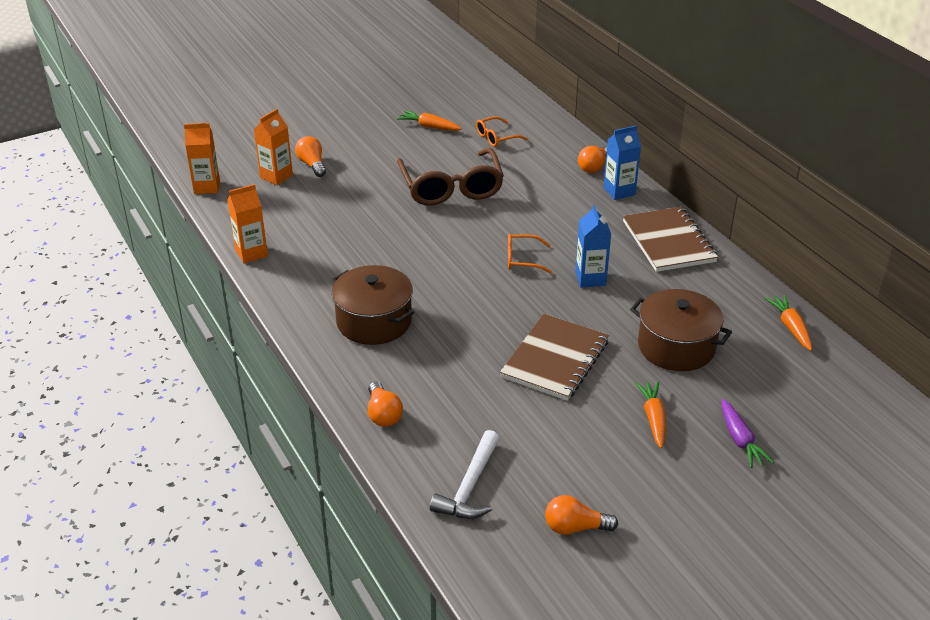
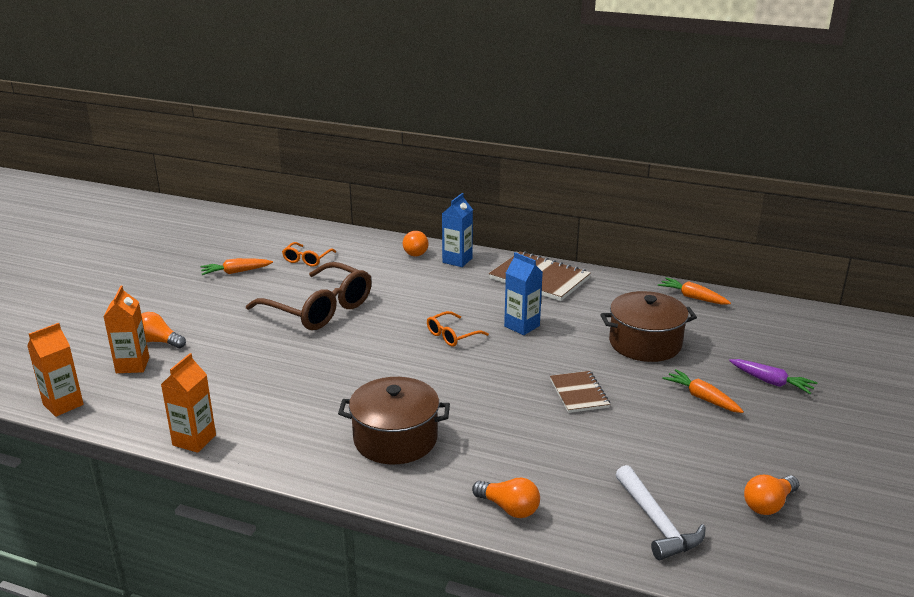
camera: 40 degrees left, 10 degrees down
(555, 359) = (579, 393): brown notebook -> brown notebook, size x0.59

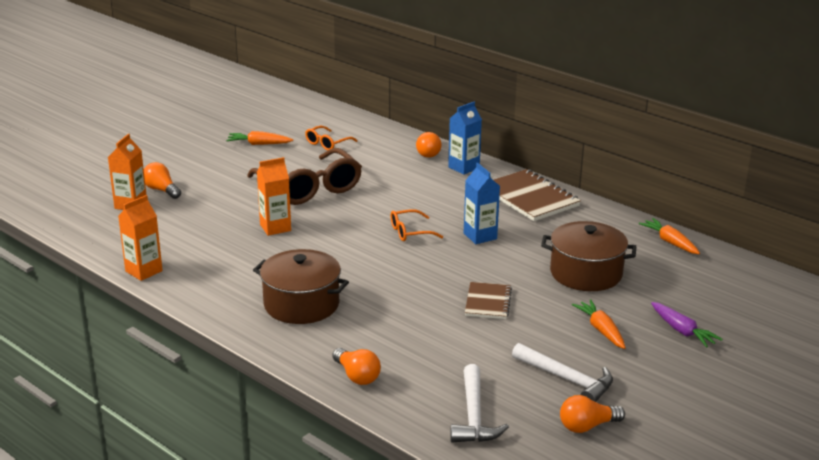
camera: 20 degrees right, 0 degrees up
(63, 404) = (63, 224): orange carton -> orange carton (275, 228)
(712, 458) = (567, 379): none -> white hammer

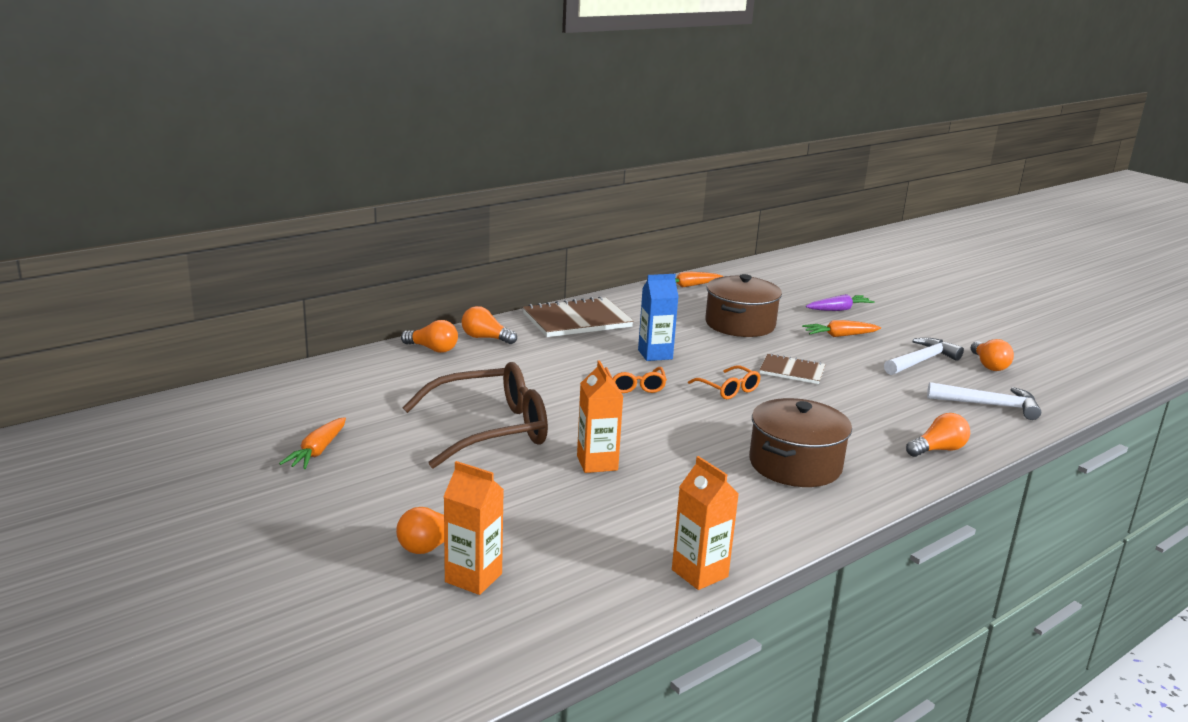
camera: 80 degrees left, 5 degrees down
(327, 143) = (356, 403): orange glasses -> orange glasses (728, 389)
(463, 167) = (485, 338): blue carton -> orange light bulb

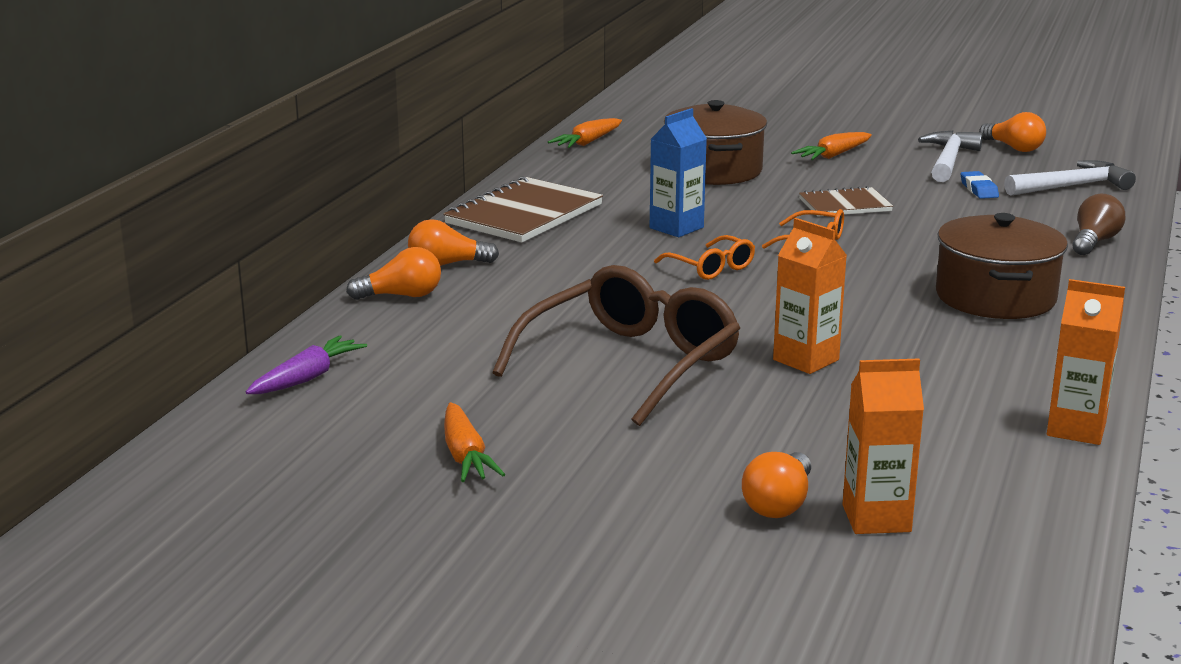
camera: 30 degrees left, 0 degrees up
(839, 309) = (789, 128): purple carrot -> purple carrot (307, 378)
(910, 387) = (979, 189): none -> blue eraser
(938, 450) = (1094, 242): orange light bulb -> brown light bulb

